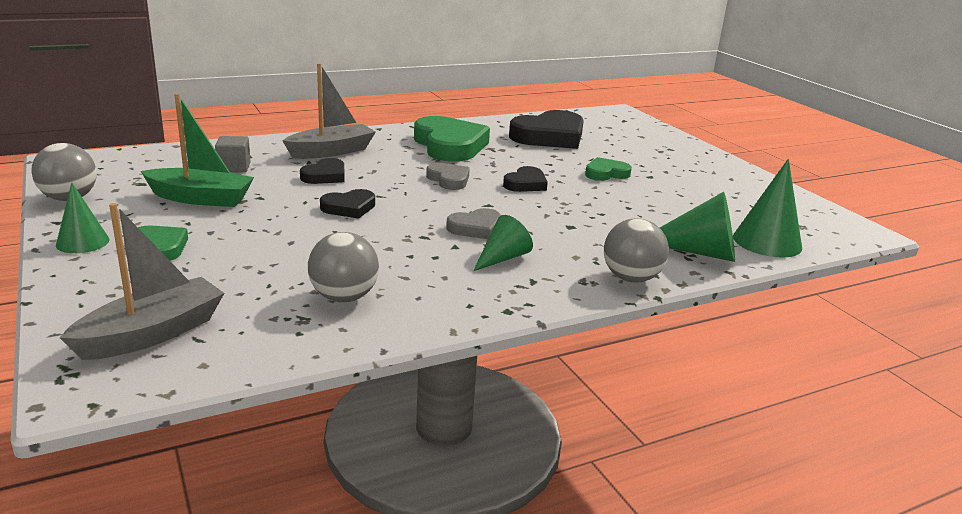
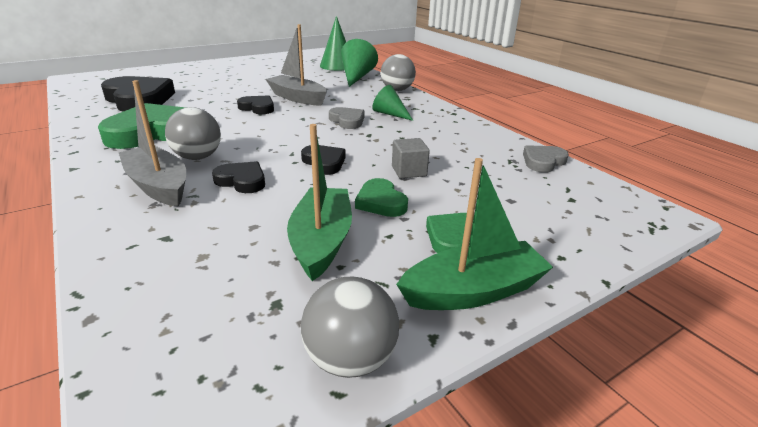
camera: 95 degrees left, 5 degrees up
(82, 242) = (473, 291): green cone -> green boat
(152, 334) = (581, 206): grey boat -> grey boat (297, 98)
(234, 167) = (211, 240): grey cube -> grey cube (409, 171)
(344, 297) = (475, 151): grey ball -> grey ball (198, 157)
(449, 180) = (250, 130): grey heart -> grey heart (543, 162)
(606, 173) = (234, 88): green heart -> green heart (381, 202)

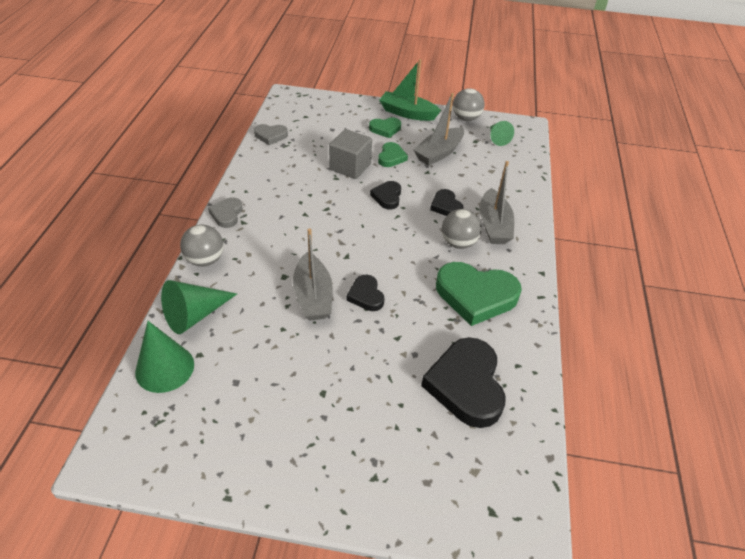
camera: 140 degrees left, 15 degrees up
(322, 241) = (439, 153): green boat -> grey boat
(347, 121) = (319, 232): grey heart -> grey heart (227, 214)
(390, 114) = (275, 224): green cone -> green cone (497, 138)
(409, 171) = (350, 167): grey cube -> grey cube, size x1.61

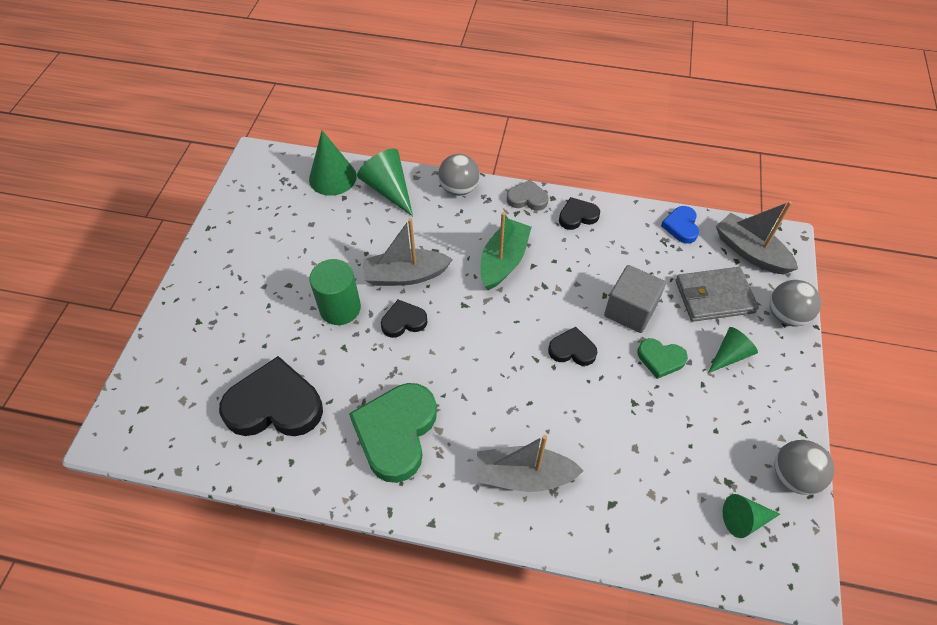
camera: 95 degrees right, 10 degrees up
(270, 136) = (681, 226): grey heart -> blue heart
(337, 129) = (714, 296): none -> grey wallet
(352, 344) = (340, 308): none -> green cylinder
(385, 129) = (729, 355): green heart -> green cone
(407, 113) = (782, 388): green boat -> green boat (503, 261)
(439, 153) = (683, 422): grey boat -> grey boat (750, 252)
(446, 206) = (560, 418): black heart -> black heart (577, 216)
(458, 243) = (487, 425): grey ball -> grey ball (786, 315)

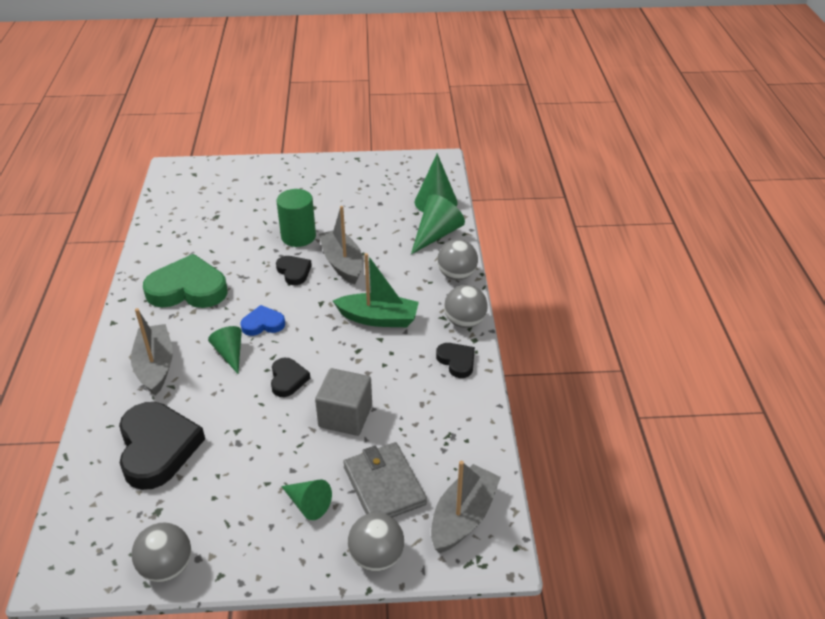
camera: 75 degrees right, 15 degrees down
(275, 405) = (204, 226): black heart -> black heart (157, 448)
(527, 198) = (464, 322): grey heart -> grey ball
(660, 359) = (290, 446): green heart -> none
(681, 226) = (477, 448): blue heart -> blue heart (263, 324)
(744, 519) = (118, 526): green cone -> green cone (230, 353)

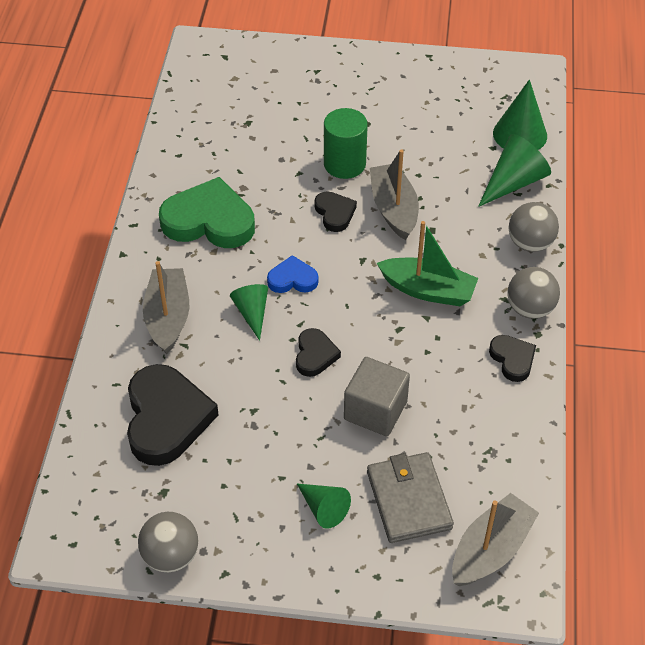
camera: 10 degrees right, 10 degrees up
(376, 557) = (390, 579): grey ball -> none

